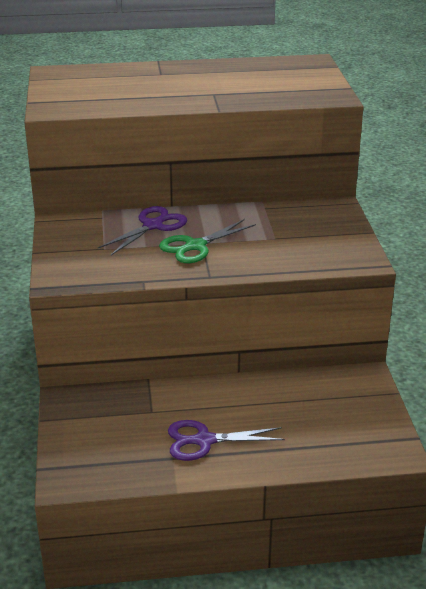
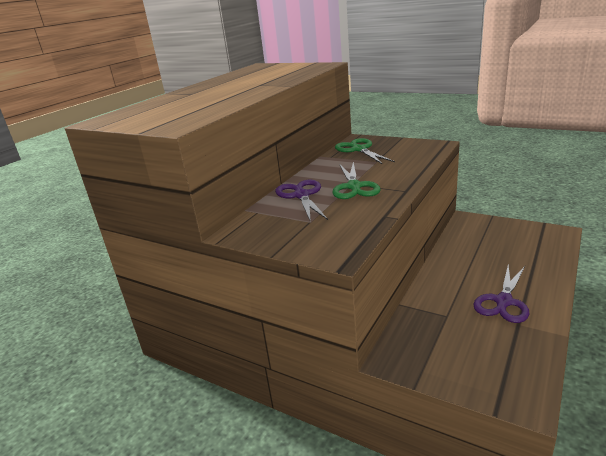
camera: 50 degrees left, 5 degrees down
(302, 217) = (358, 149): none -> green scissors

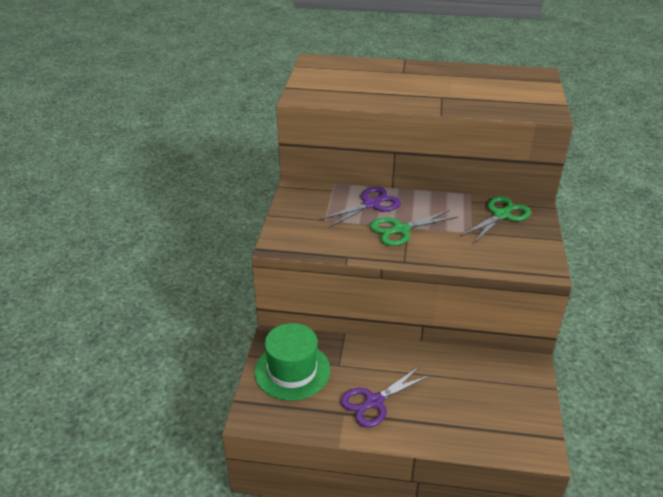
camera: 65 degrees right, 10 degrees up
(449, 352) = (292, 370): none -> green hat
(503, 302) = (374, 402): purple scissors -> purple scissors turned 45 degrees counterclockwise

